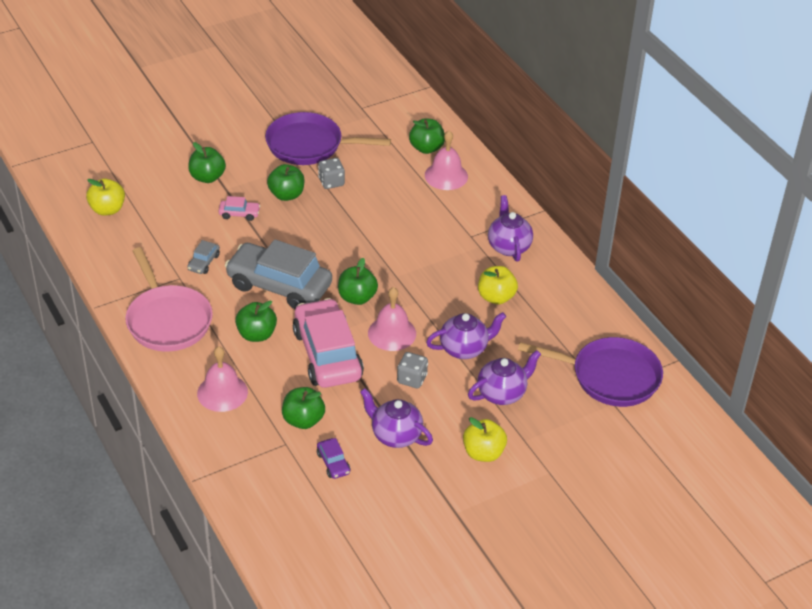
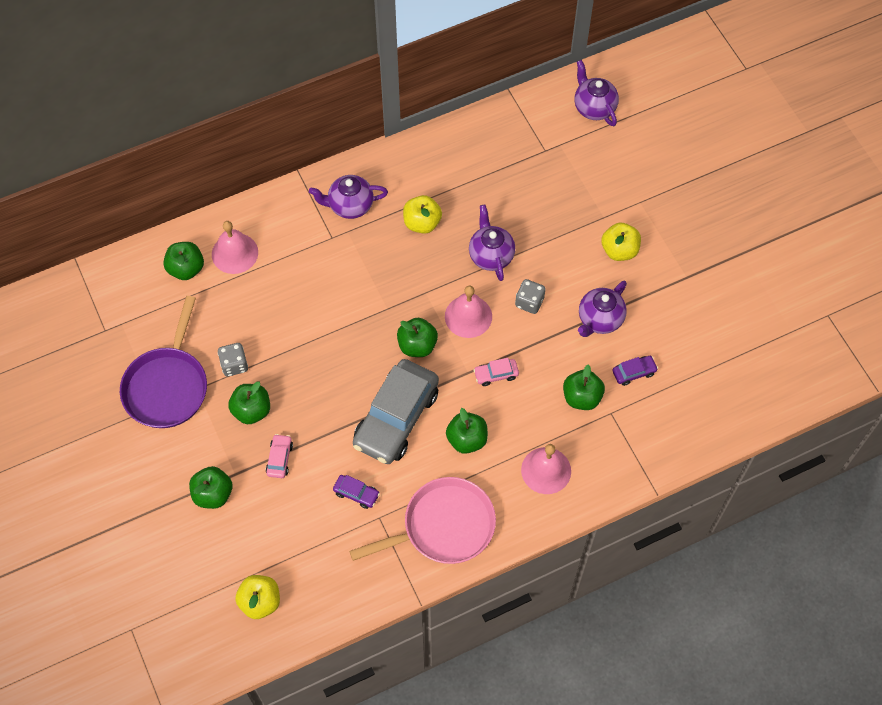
camera: 85 degrees left, 20 degrees up
(204, 262) = (356, 493): grey car -> purple car
(327, 354) = (496, 374): pink car -> pink car, size x0.41
(502, 393) = (548, 229): purple teapot -> purple teapot (594, 107)
(610, 377) = (528, 143): purple pan -> none

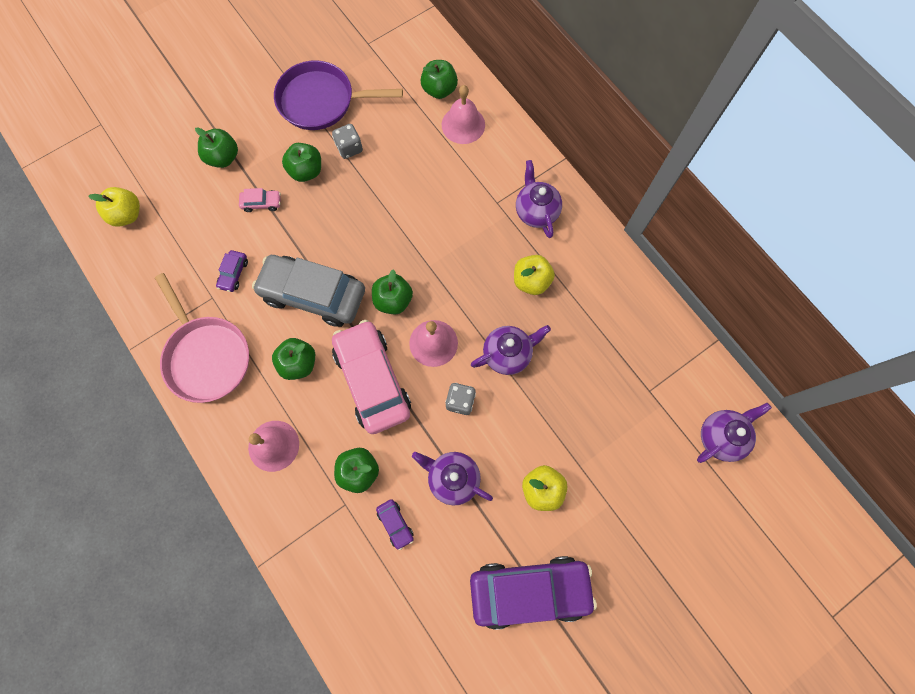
camera: 80 degrees right, 10 degrees up
(496, 374) = (372, 380): pink car -> pink car, size x2.44
(702, 275) = (529, 590): none -> purple car

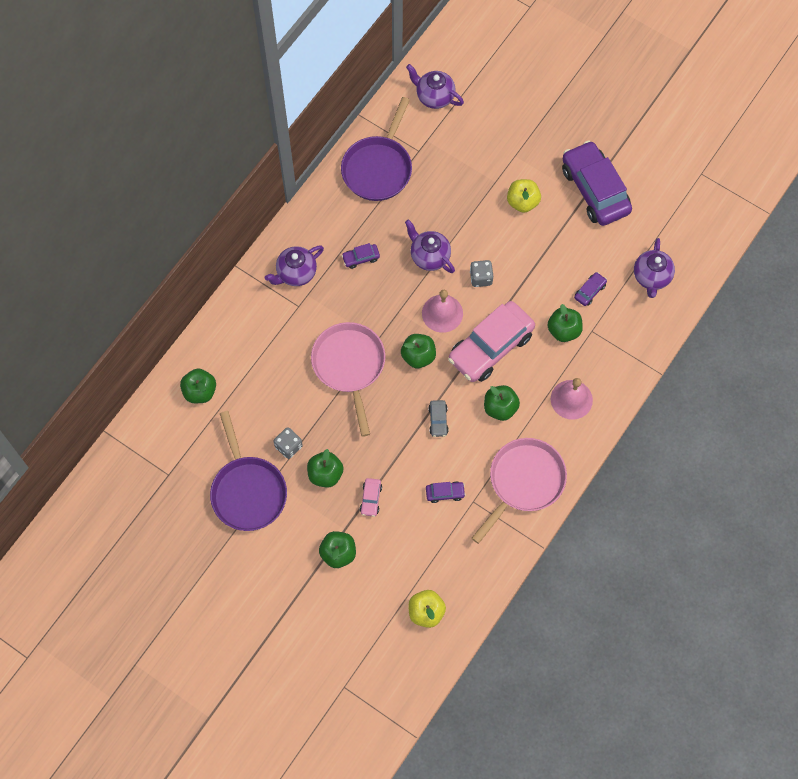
camera: 110 degrees left, 5 degrees down
(262, 203) = (371, 499): pink car -> pink car turned 150 degrees counterclockwise
(313, 295) = (438, 420): grey car -> grey car, size x0.41
(410, 229) = (349, 366): none -> pink pan
(452, 478) = (541, 264): purple teapot -> purple teapot (651, 277)
(463, 124) = (230, 359): pink bell -> none
(531, 281) = (361, 258): yellow apple -> purple car
(639, 337) = (378, 168): none -> purple pan

